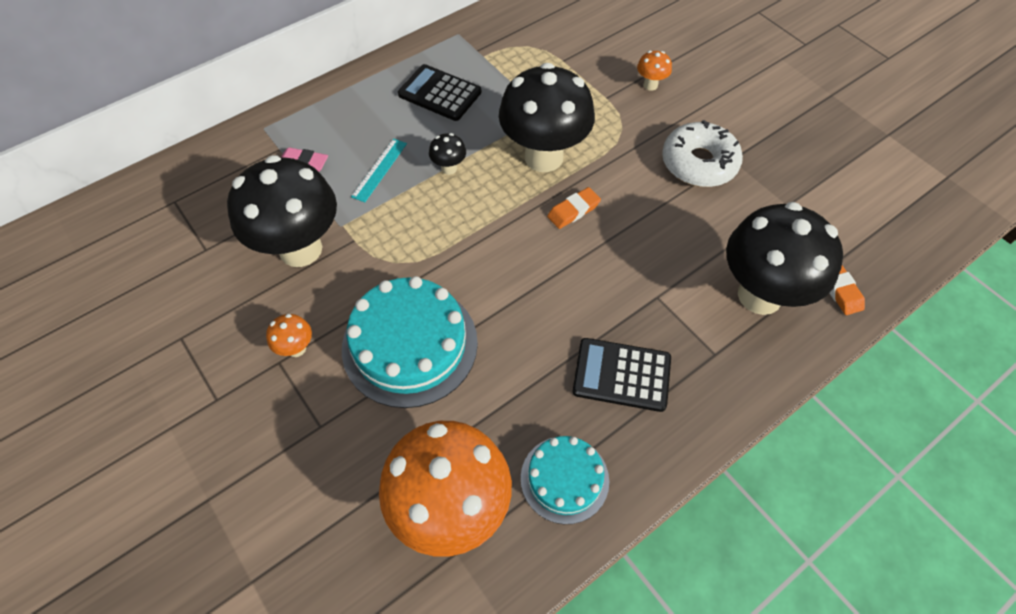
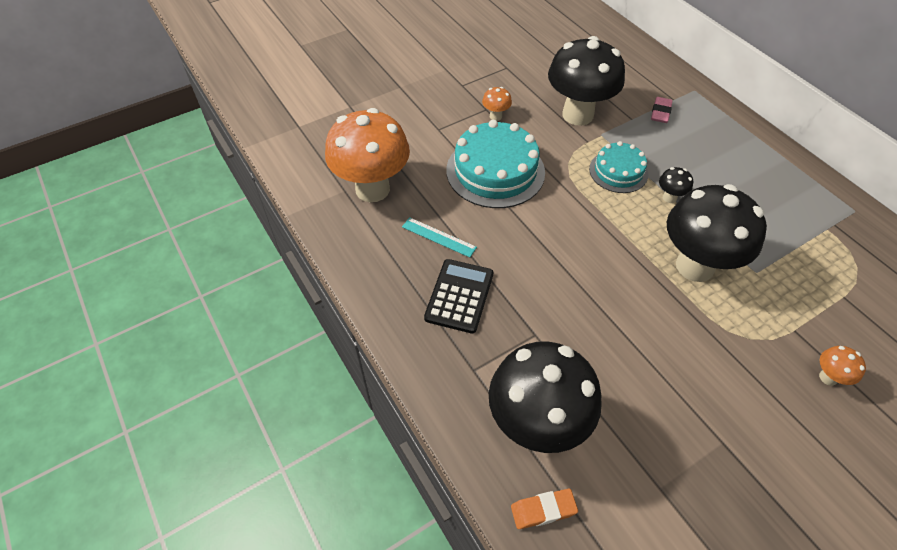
camera: 95 degrees right, 5 degrees down
(379, 170) = (661, 155): turquoise ruler -> turquoise ruler (439, 237)
(440, 93) = (763, 194): black calculator -> none
(564, 479) = (381, 250): turquoise cake -> turquoise cake (618, 171)
(573, 211) = (630, 282): orange eraser -> none
(699, 163) = (710, 405): white donut -> none

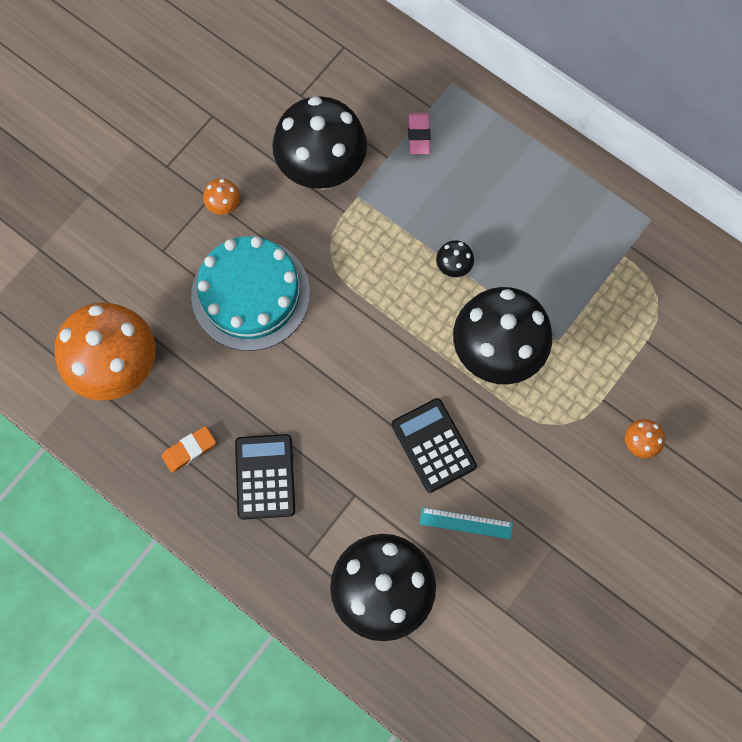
camera: 20 degrees left, 20 degrees up
(439, 237) = (218, 409): turquoise ruler -> turquoise ruler (466, 523)
(543, 510) = (410, 669): orange eraser -> orange eraser (189, 450)
(618, 171) = (389, 247): turquoise cake -> none
(620, 318) = (433, 445): none -> black calculator

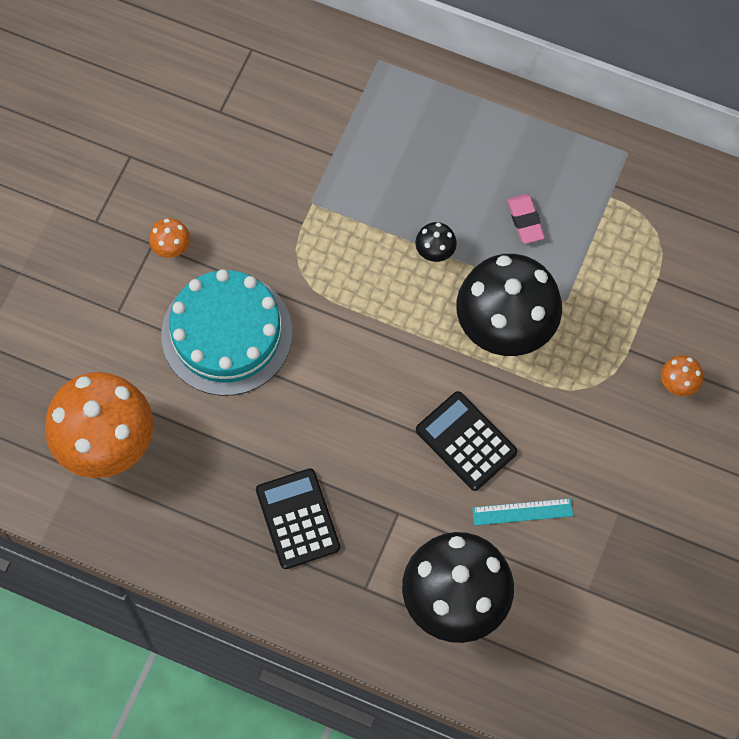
camera: 15 degrees left, 5 degrees down
(189, 450) = (209, 512): orange eraser -> none
(322, 171) = (266, 186): black mushroom -> none
(418, 135) = (359, 124): pink eraser -> pink eraser (525, 221)

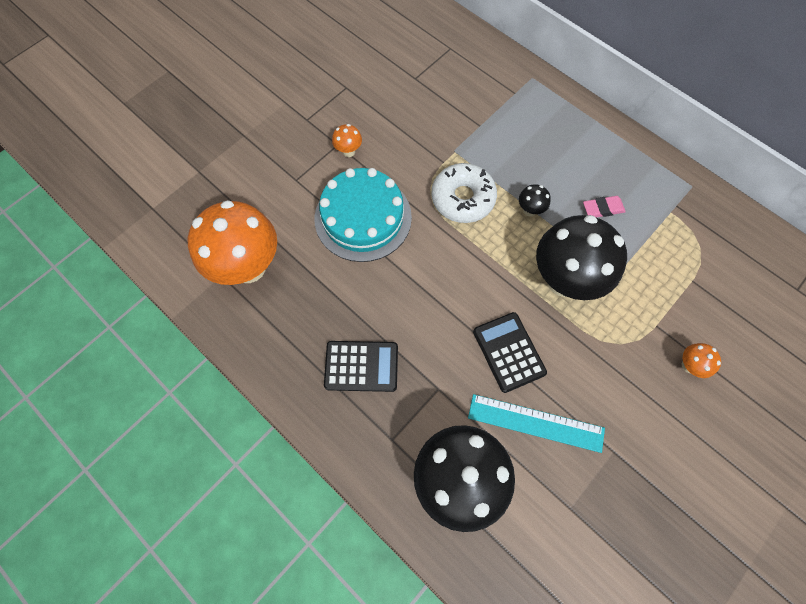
camera: 20 degrees right, 0 degrees up
(298, 519) = (361, 366): black calculator -> black calculator turned 90 degrees clockwise
(345, 265) = (463, 198): none -> white donut
(522, 512) = (535, 423): turquoise ruler -> turquoise ruler, size x1.63
(525, 221) = (602, 209): pink eraser -> pink eraser turned 75 degrees clockwise

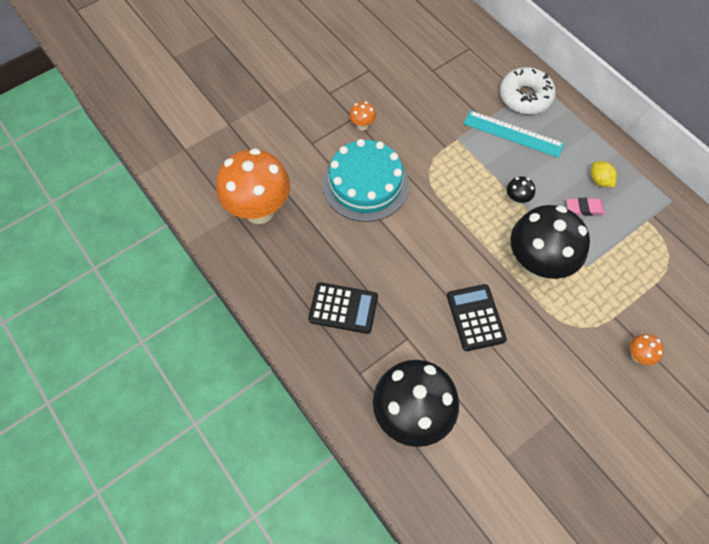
camera: 10 degrees right, 5 degrees down
(463, 198) = (457, 180): white donut -> white donut (525, 97)
(535, 423) = (489, 381): turquoise ruler -> turquoise ruler (513, 134)
(613, 175) = (599, 180): none -> yellow lemon

